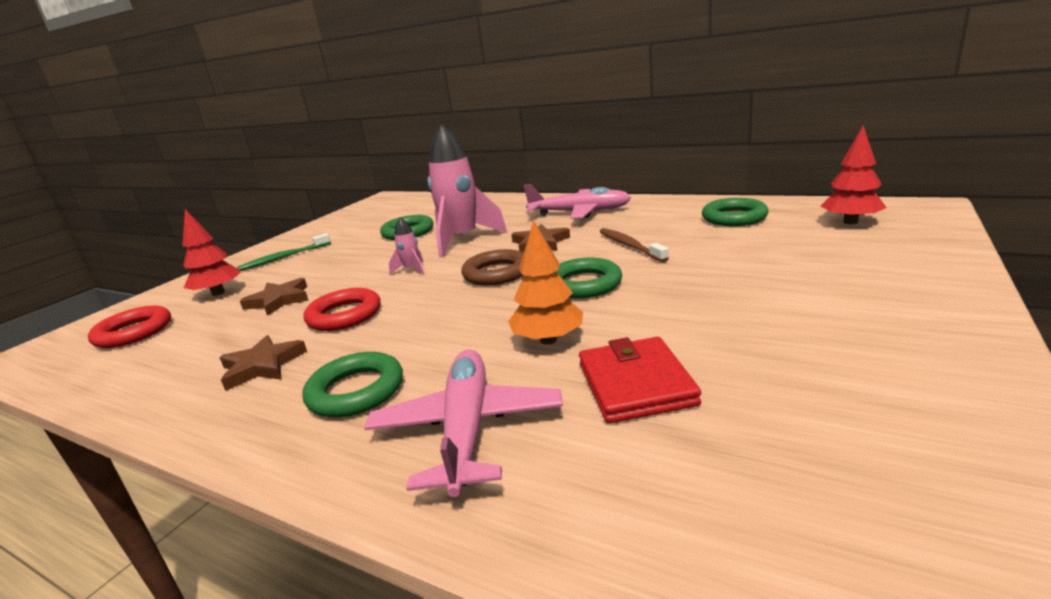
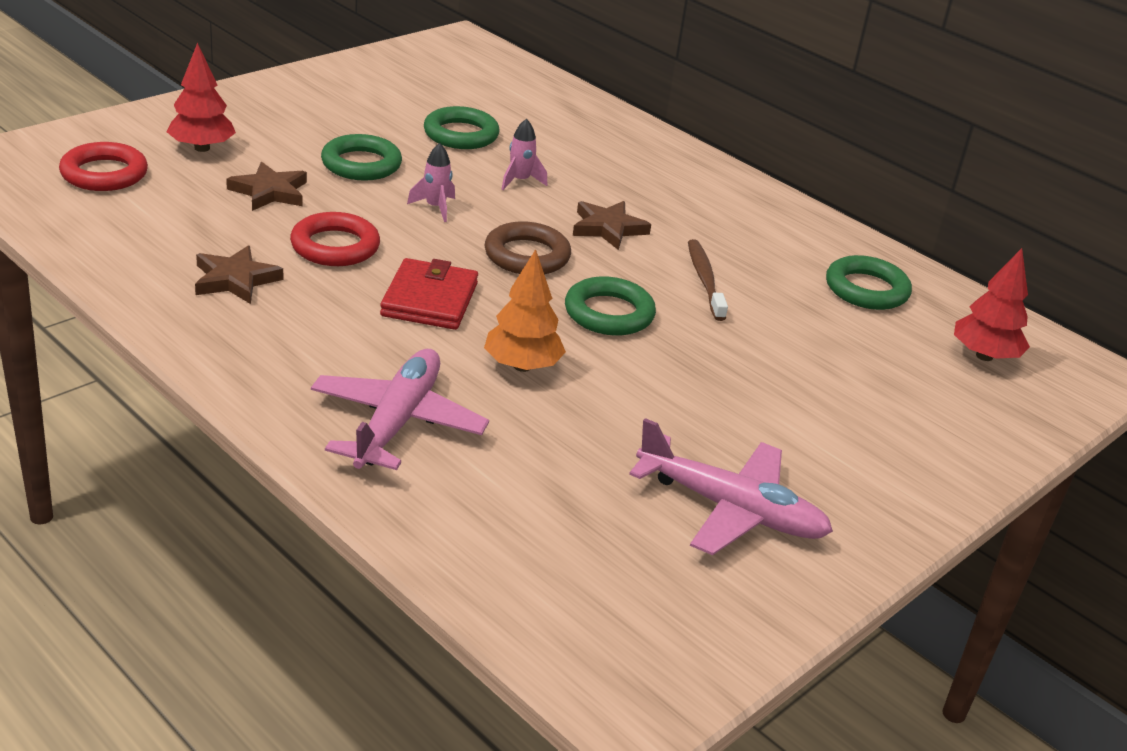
camera: 10 degrees right, 10 degrees up
(284, 257) = (291, 116): green toothbrush -> none
(356, 391) = (316, 346): green ring -> green ring (361, 164)
(462, 240) = (520, 181): pink rocket -> pink rocket, size x0.44
(579, 212) = (695, 195): pink plane -> pink plane (730, 509)
(635, 384) = (565, 442): red wallet -> red wallet (429, 300)

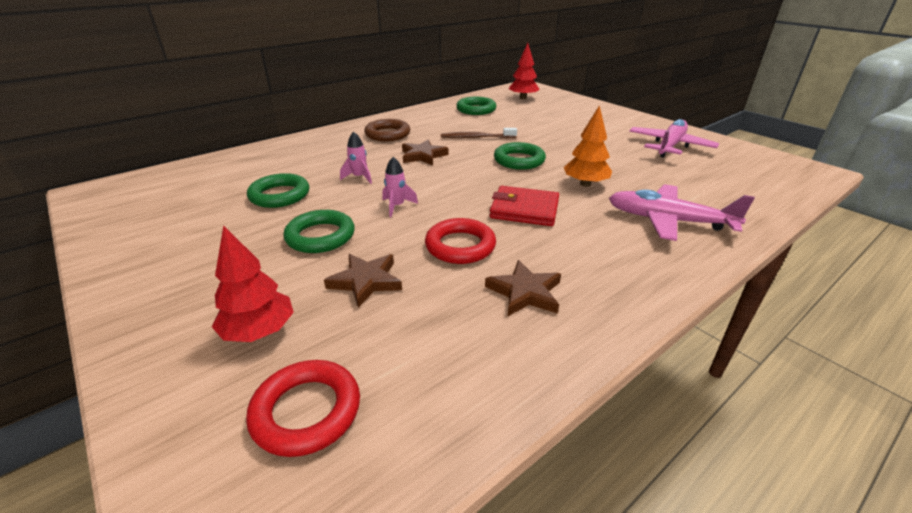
camera: 80 degrees left, 0 degrees up
(527, 256) = (460, 178): brown ring -> brown ring (387, 134)

